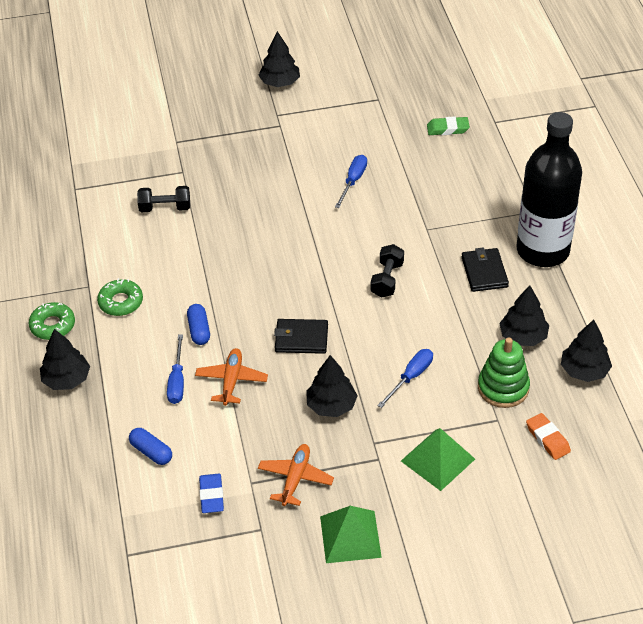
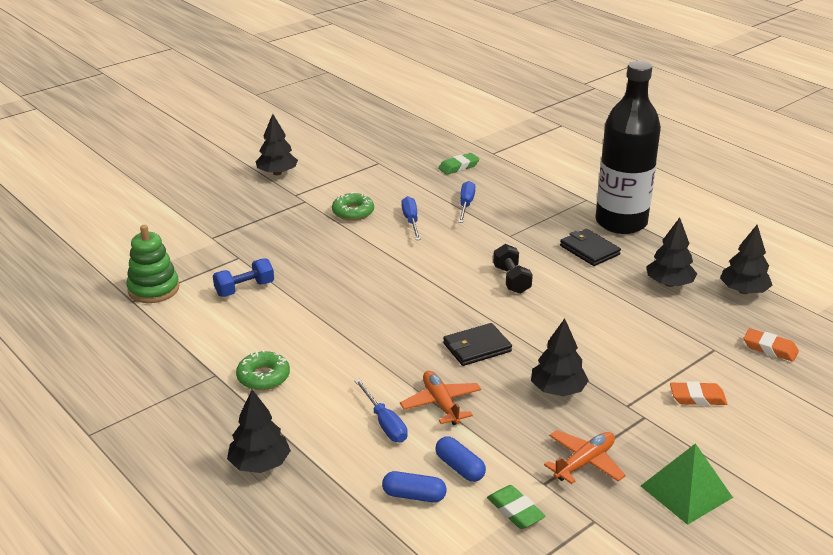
camera: 30 degrees left, 15 degrees down
(52, 325) = (202, 421): green donut -> green donut (353, 212)
(165, 208) = (244, 289): black dumbbell -> blue dumbbell
(199, 330) = (368, 373): blue capsule -> blue capsule (460, 467)
(211, 496) = (515, 511): blue eraser -> green eraser
(295, 479) = (584, 463): orange plane -> orange plane turned 60 degrees clockwise
(411, 377) = (607, 344): blue screwdriver -> blue screwdriver (466, 205)
(438, 460) = (697, 398): green pyramid -> orange eraser
(503, 388) = (693, 325): green stacking toy -> green stacking toy (153, 289)

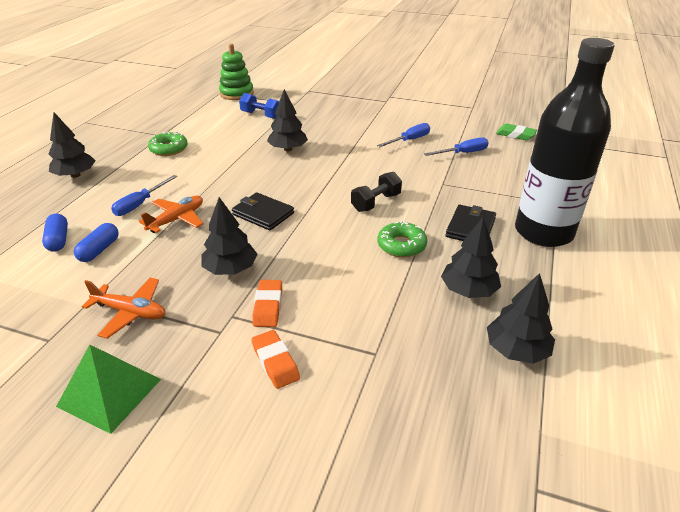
camera: 60 degrees right, 5 degrees up
(277, 173) = (408, 84): black tree -> black tree (288, 149)
(353, 212) = (393, 118): green donut -> green donut (401, 245)
(515, 511) = (51, 292): green eraser -> none
(770, 348) = (416, 401): orange eraser -> orange eraser (268, 306)

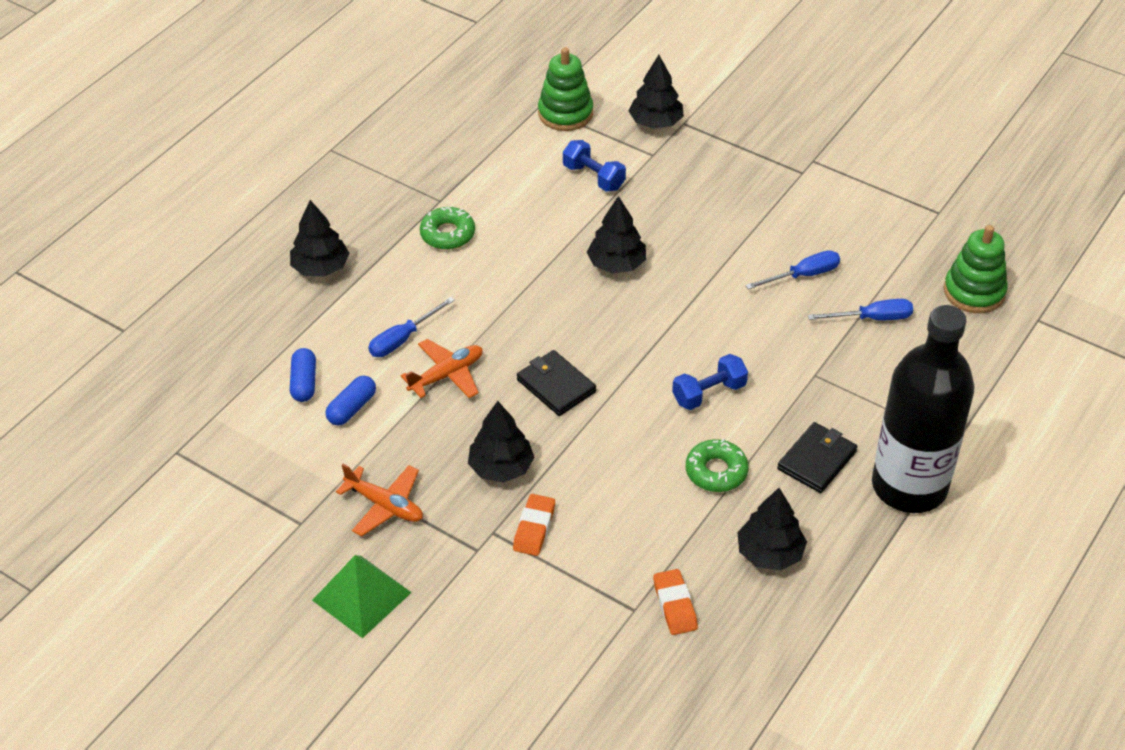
camera: 15 degrees right, 10 degrees up
(275, 362) = (528, 597): orange eraser -> orange eraser (674, 605)
(376, 202) = (709, 393): black dumbbell -> blue dumbbell
(515, 135) = (974, 292): green eraser -> green stacking toy
(516, 350) = (787, 637): black tree -> black tree (656, 122)

